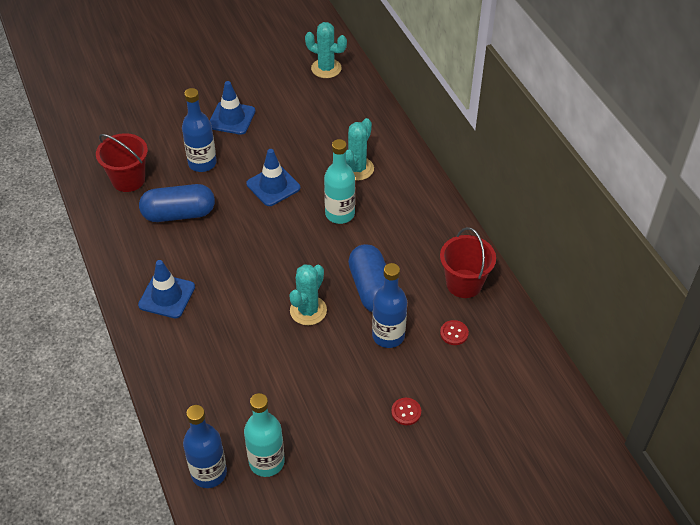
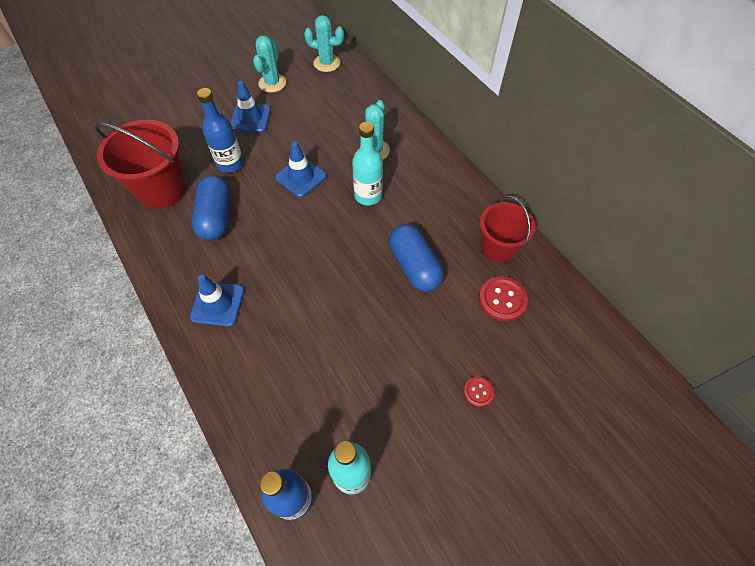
camera: 10 degrees left, 10 degrees up
(128, 179) = (162, 189): red bucket -> red bucket, size x1.51
(179, 214) = (216, 217): blue capsule -> blue capsule turned 75 degrees counterclockwise
(308, 310) = (359, 297): turquoise cactus -> turquoise cactus (272, 83)
(388, 336) = (441, 312): blue bottle -> none
(454, 333) = (502, 299): red button -> red button, size x1.75

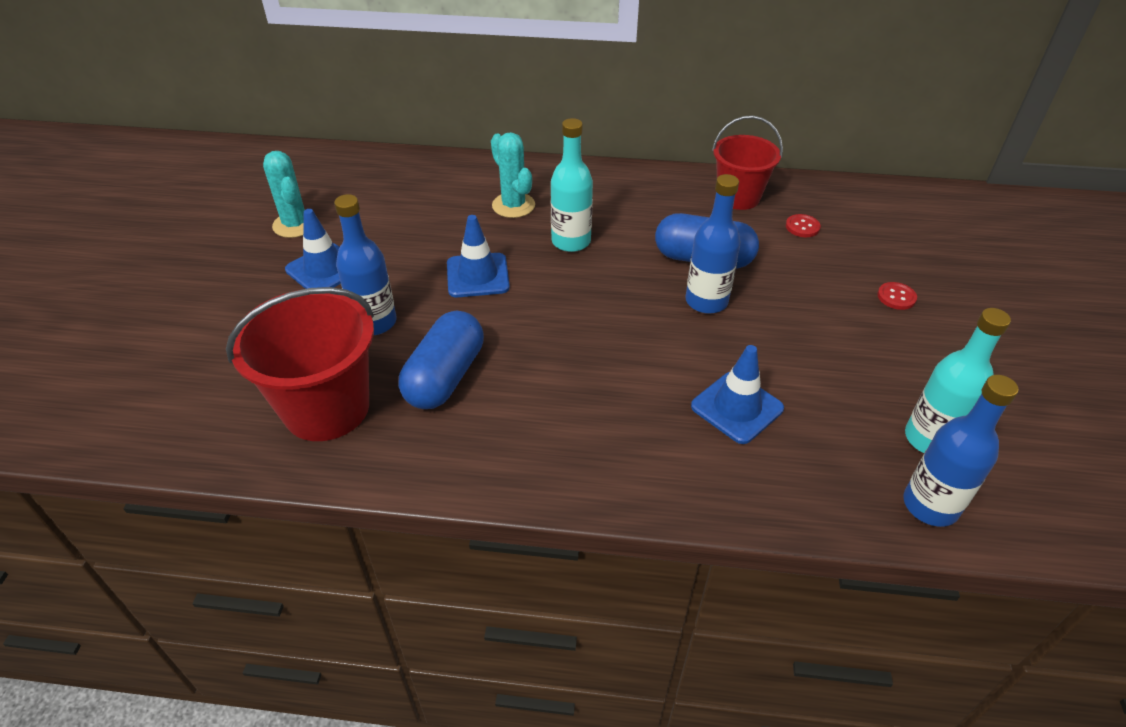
camera: 50 degrees left, 15 degrees down
(216, 217) = (445, 377): blue capsule -> blue capsule turned 75 degrees clockwise
(217, 304) = (588, 442): blue traffic cone -> blue traffic cone (737, 407)
(326, 63) = (332, 171): turquoise cactus -> none
(375, 290) = (706, 301): none -> blue bottle
(502, 299) = (802, 227): red button -> red button, size x0.57

